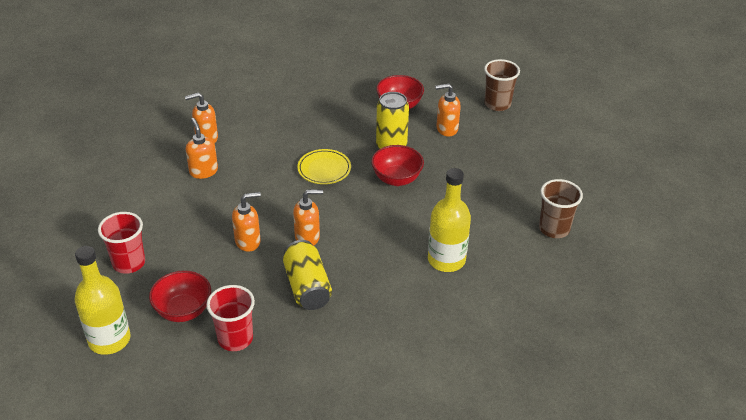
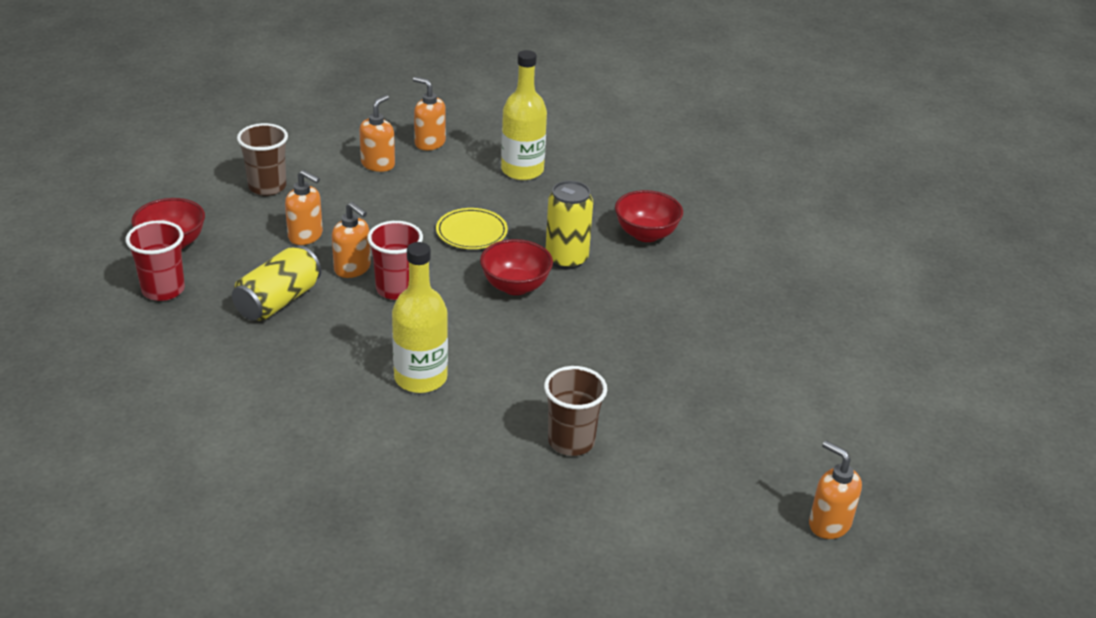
camera: 50 degrees right, 5 degrees down
(109, 340) = (98, 222): yellow bottle -> yellow bottle (522, 170)
(129, 263) = (205, 185): red cup -> red cup (396, 289)
(446, 129) = (651, 284): orange soap dispenser -> orange soap dispenser (829, 524)
(497, 104) = (752, 303): brown cup -> brown cup (267, 187)

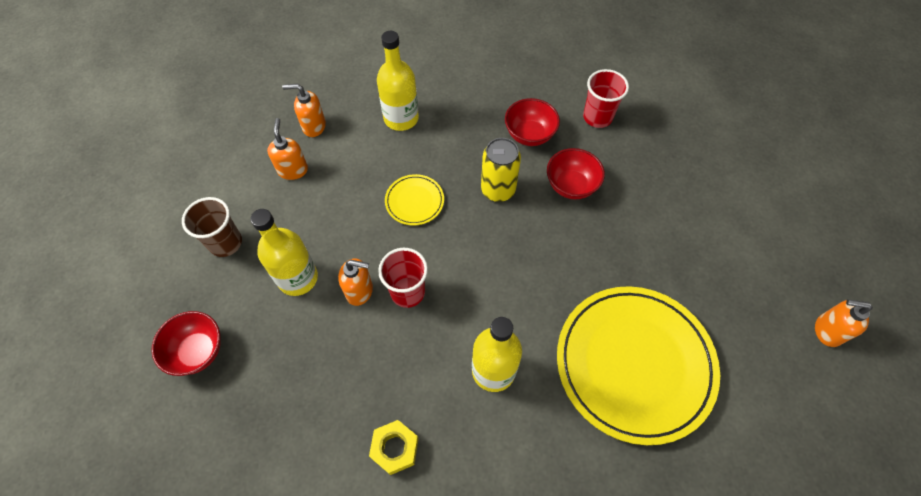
camera: 30 degrees left, 25 degrees up
(163, 290) = (231, 407): red cup -> red cup (597, 117)
(272, 383) = (395, 448): none -> yellow nut
(278, 301) = (331, 360): yellow can -> none
(306, 236) = (298, 278): orange soap dispenser -> yellow bottle
(515, 286) = (485, 237): red bowl -> red bowl (571, 185)
(571, 441) = (634, 364): brown cup -> yellow plate

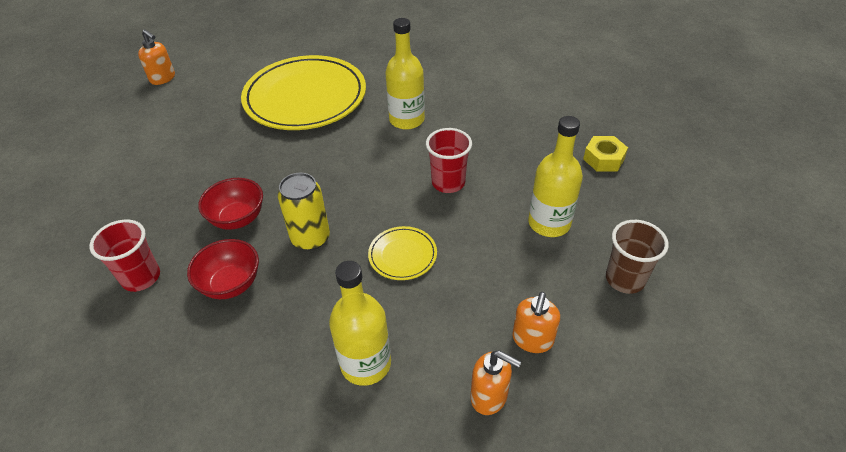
camera: 155 degrees left, 15 degrees down
(198, 351) = (652, 195): red bowl -> none
(359, 291) = (491, 196): orange soap dispenser -> none
(395, 448) = (499, 103): yellow nut -> yellow nut (603, 159)

